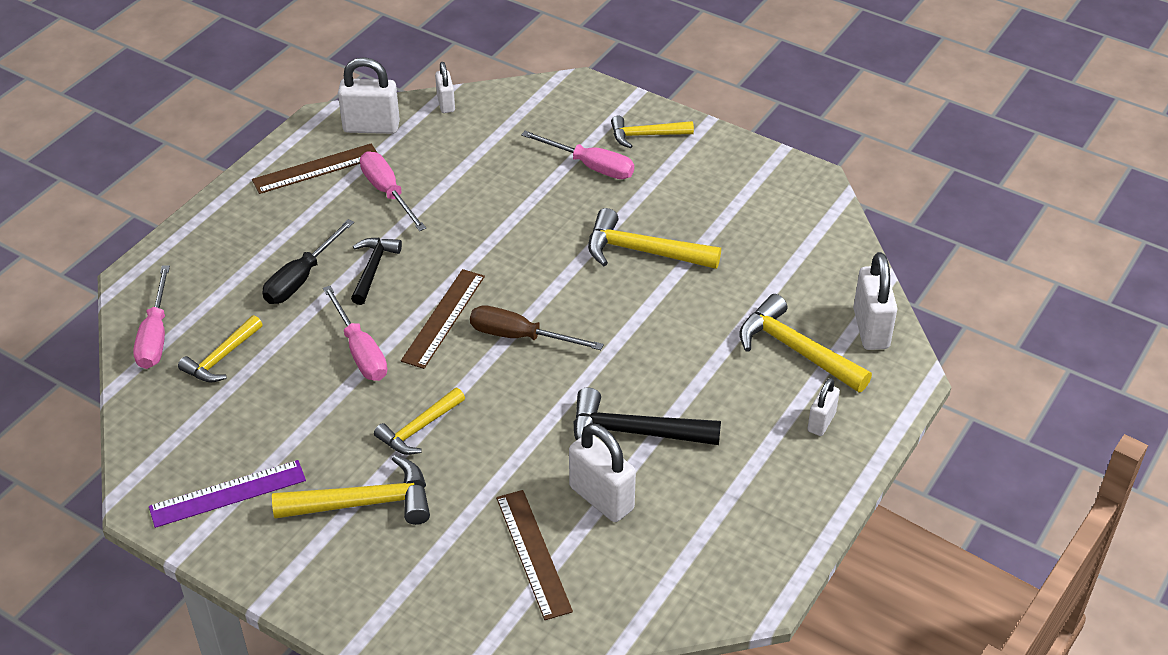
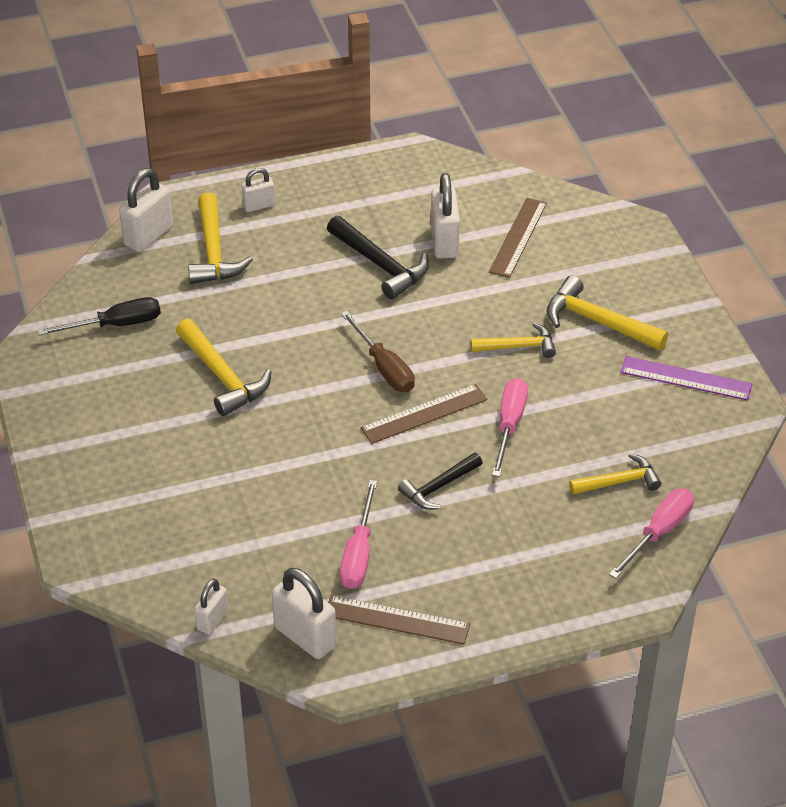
camera: 140 degrees left, 0 degrees up
(301, 278) = (503, 514): black screwdriver -> black screwdriver (116, 325)
(590, 166) = (170, 472): pink screwdriver -> none
(646, 135) = (90, 473): yellow hammer -> none

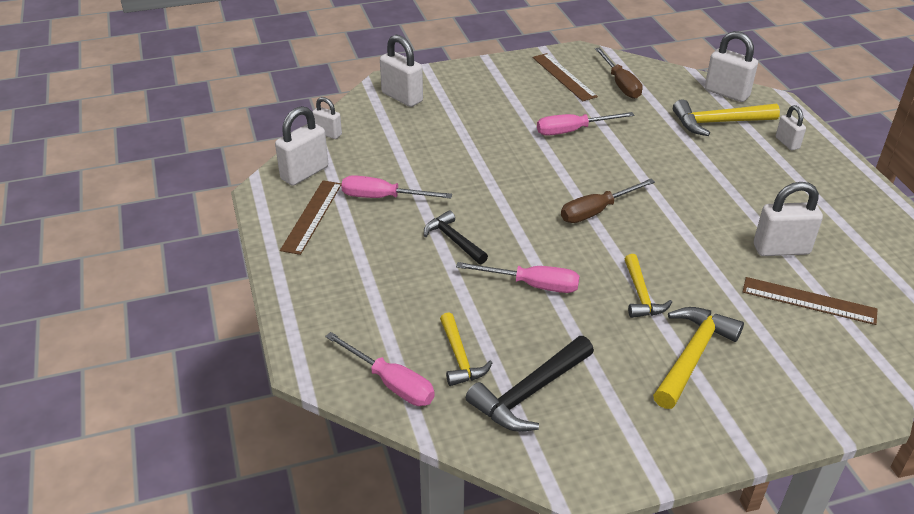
camera: 90 degrees right, 5 degrees down
(116, 325) = (620, 84): black screwdriver -> brown screwdriver
(124, 544) = (402, 97): none -> white padlock
(222, 376) = (572, 131): yellow hammer -> pink screwdriver
(380, 265) = (733, 209): black hammer -> black hammer (530, 392)
(424, 414) = (542, 233): brown ruler -> brown ruler (564, 77)
(686, 378) = (616, 424): purple ruler -> none

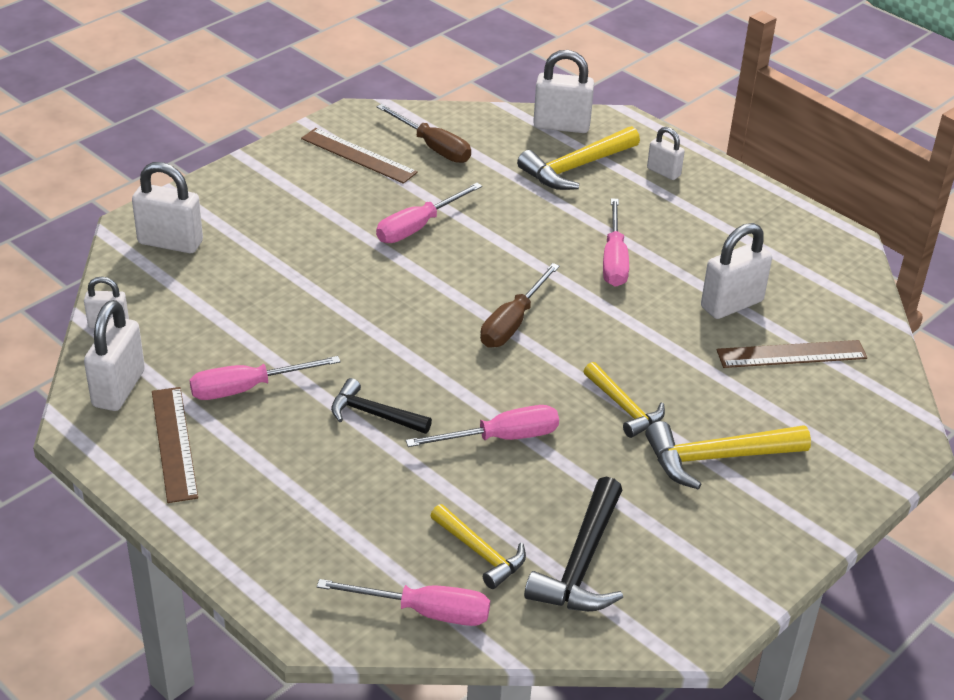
camera: 30 degrees left, 0 degrees up
(692, 356) = (717, 458): yellow hammer -> yellow hammer turned 105 degrees counterclockwise
(705, 191) = (614, 260): none -> pink screwdriver

